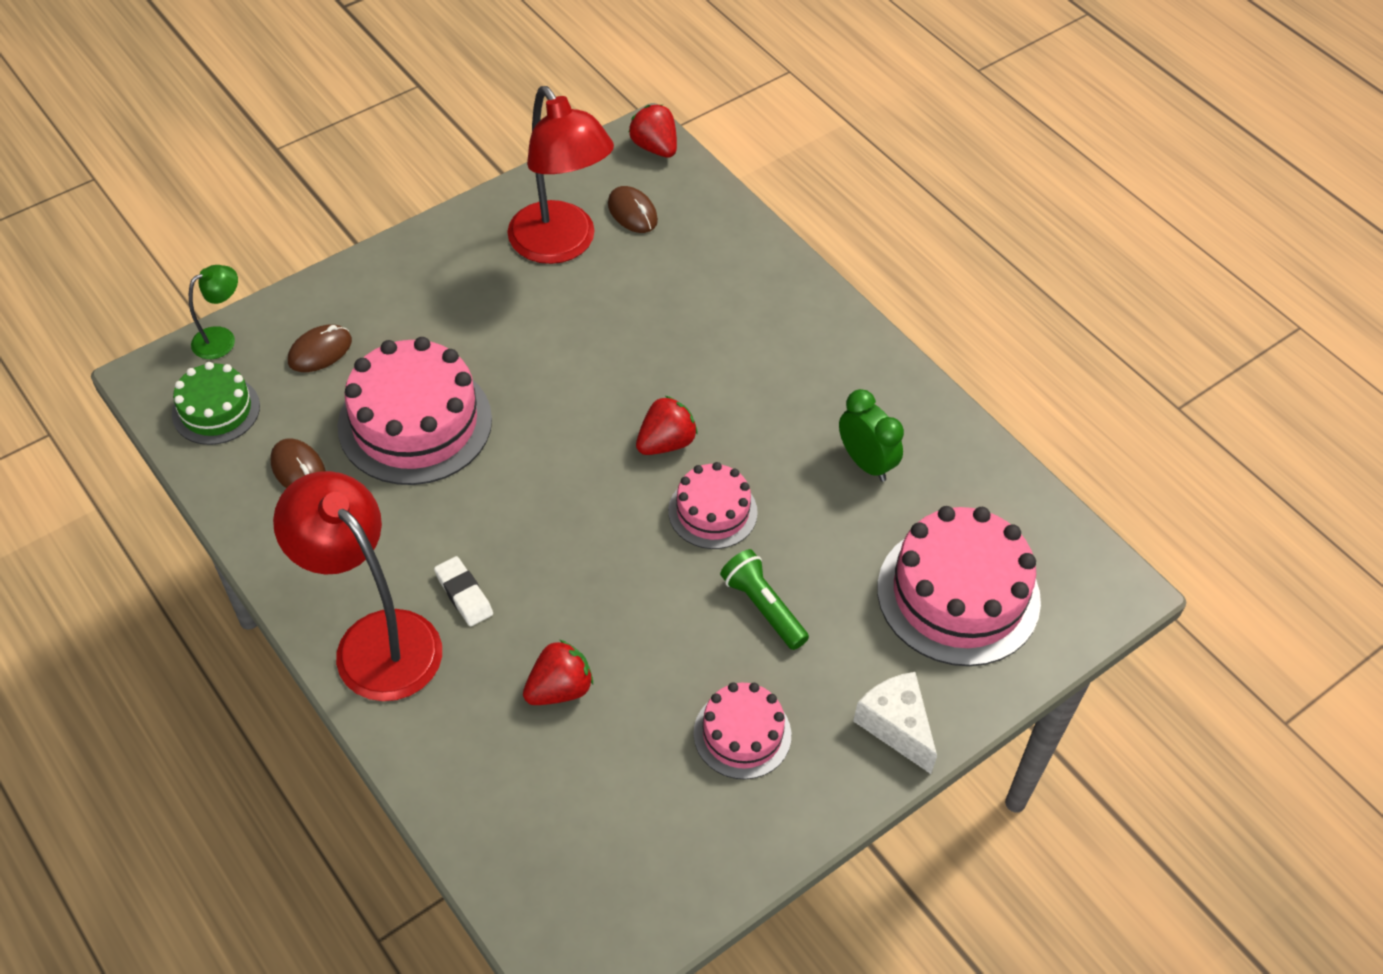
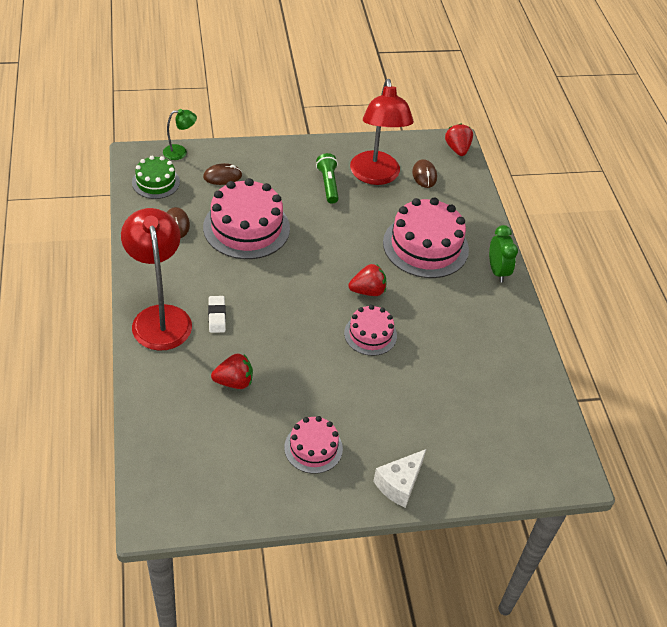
camera: 25 degrees right, 5 degrees down
(763, 607) = (366, 392): green flashlight -> green flashlight (328, 184)
(866, 463) = (470, 347): green clock -> green clock (497, 271)
(896, 726) = (399, 484): white cheese -> white cheese turned 135 degrees counterclockwise
(958, 594) = (479, 435): pink cake -> pink cake (425, 246)

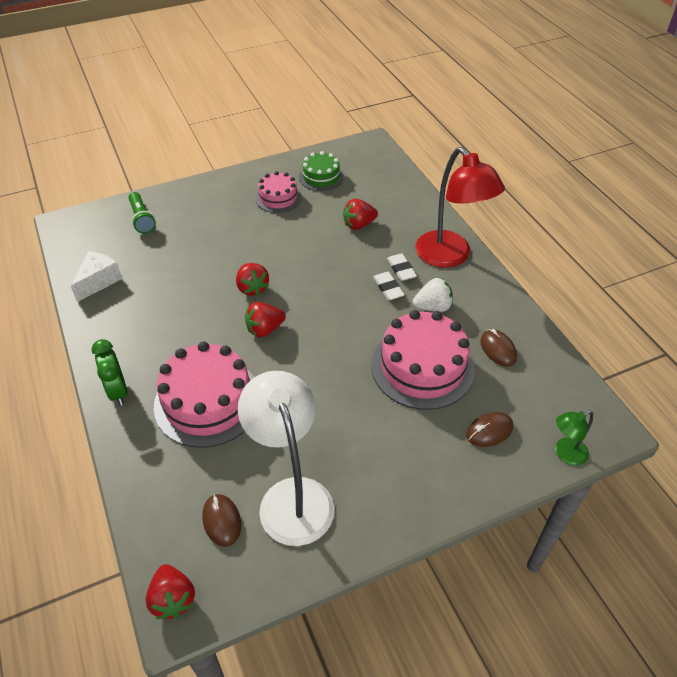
camera: 170 degrees right, 0 degrees up
(156, 182) = (559, 397): green cake -> green cake (321, 177)
(208, 272) = (433, 307): none -> white strawberry
(239, 300) = (388, 288): none -> white eraser
(328, 184) = (352, 460): green flashlight -> green flashlight (142, 219)
(370, 334) = (252, 288): pink cake -> red strawberry
(376, 176) = (292, 496): red lamp -> white lamp
(399, 484) = (207, 191): white cheese -> white cheese (99, 281)

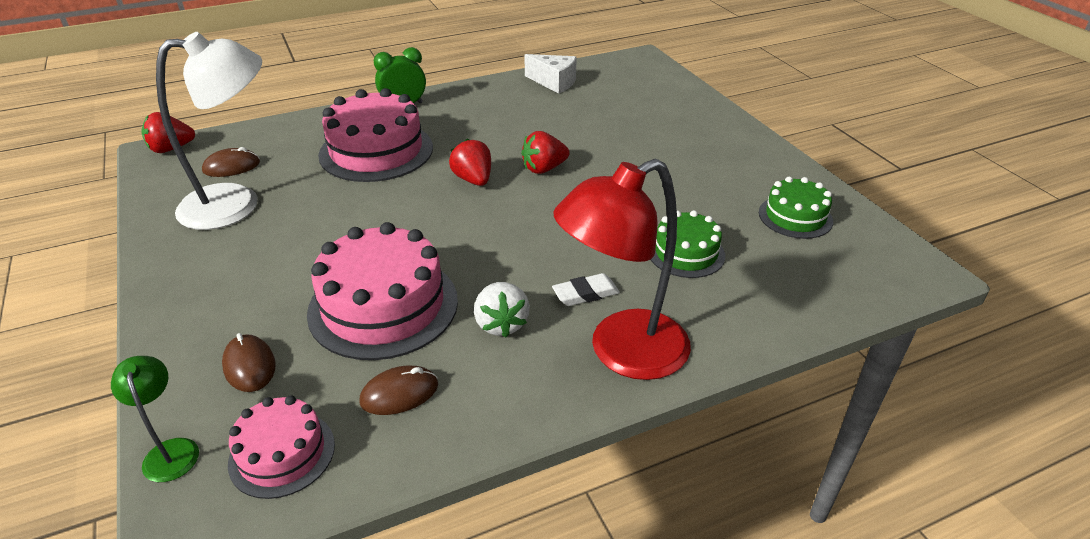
camera: 90 degrees right, 10 degrees down
(142, 219) = (659, 94): green flashlight -> none
(278, 198) = (729, 181): pink cake -> pink cake (282, 453)
(359, 225) = (686, 253): red strawberry -> green cake
(388, 288) = (543, 279): white eraser -> none

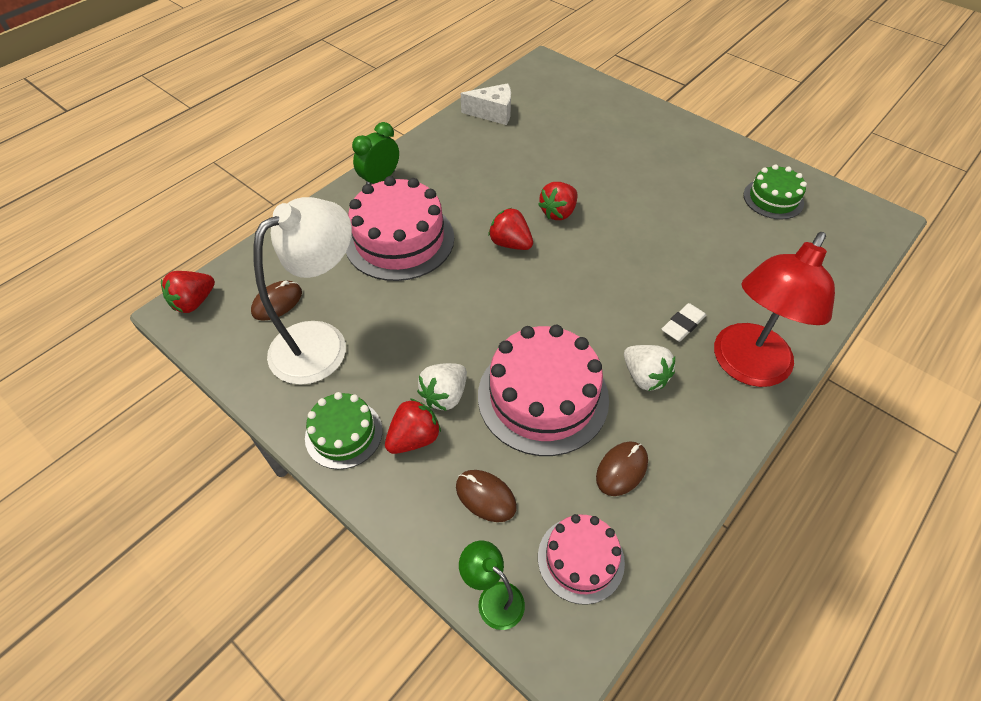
camera: 25 degrees left, 15 degrees up
(236, 298) = (414, 438): none -> red strawberry
(296, 275) = (445, 395): none -> white strawberry
(686, 253) = (724, 260): green cake -> green cake (344, 434)

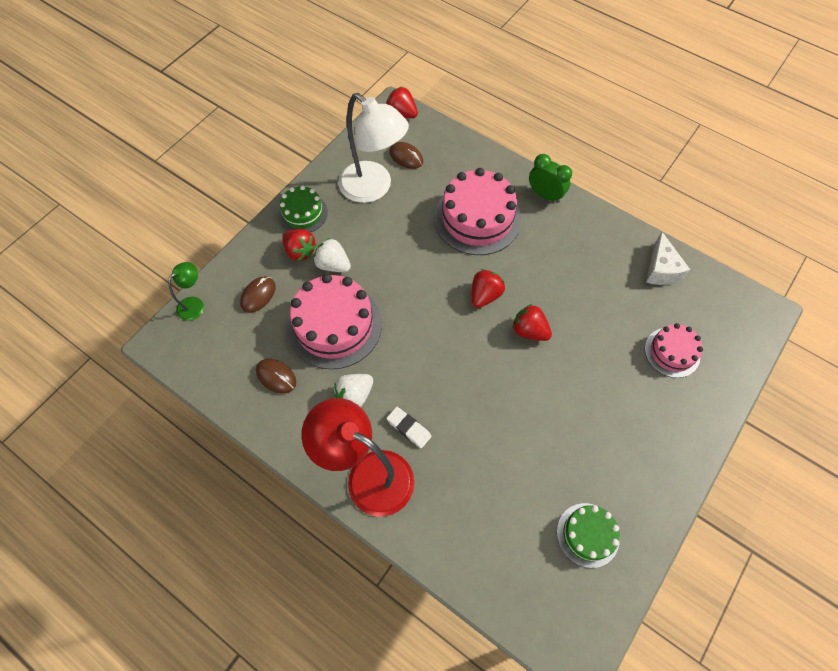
camera: 85 degrees right, 10 degrees up
(580, 559) = (215, 351): pink cake -> pink cake (672, 352)

